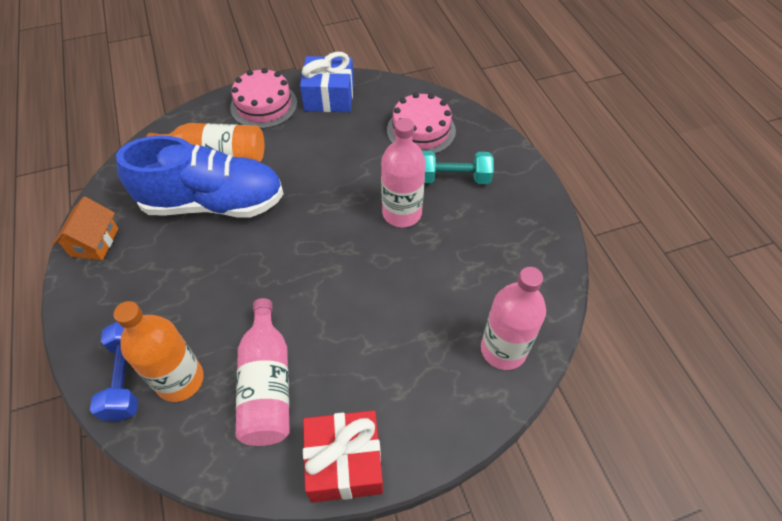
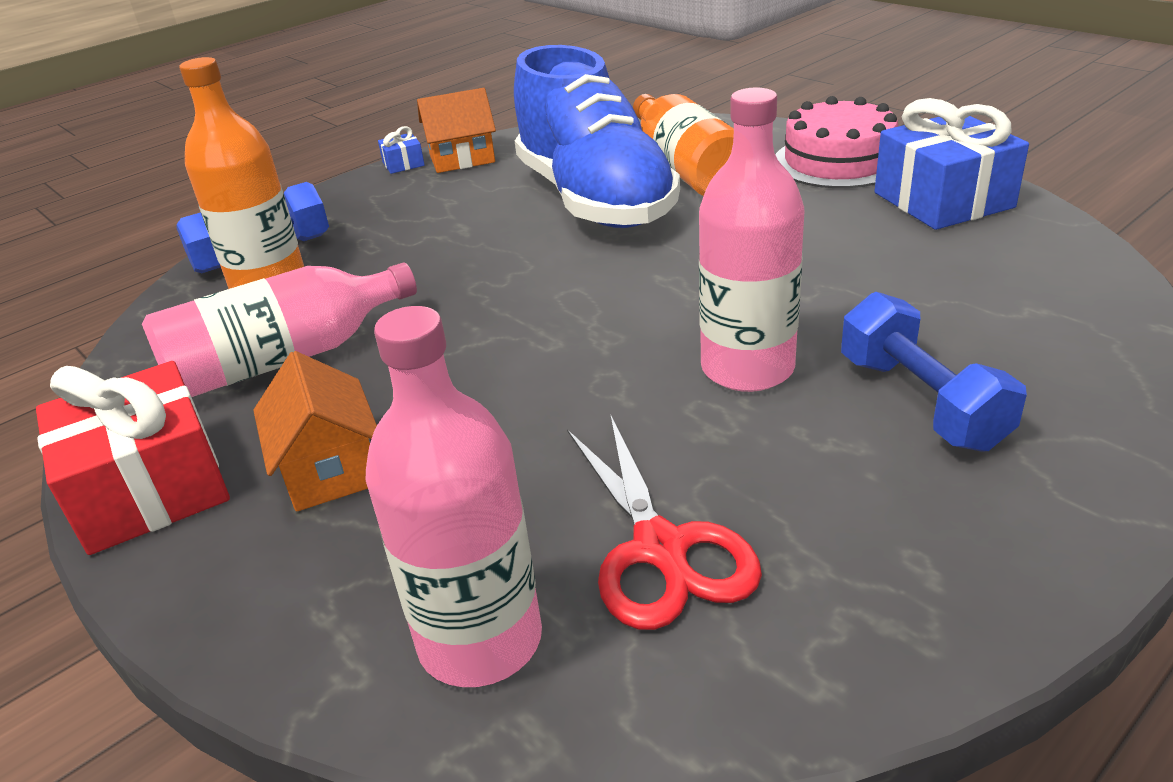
camera: 70 degrees right, 20 degrees down
(68, 274) = (403, 164): none -> blue gift
(377, 379) = (330, 469): none -> orange house
(421, 130) = (1004, 317): pink cake -> none
(453, 178) = (921, 402): turquoise dumbbell -> blue dumbbell
(486, 282) = (660, 548): none -> red scissors

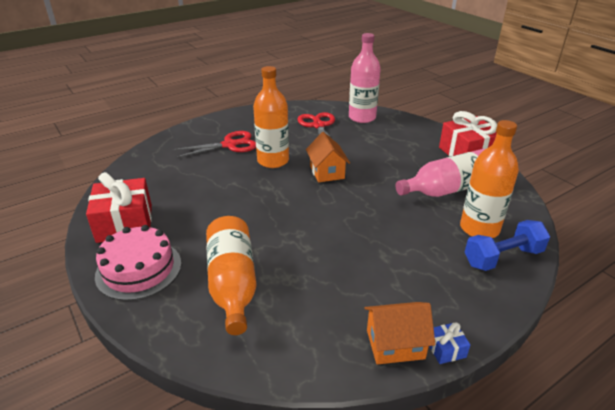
camera: 175 degrees left, 0 degrees up
(330, 469) = (411, 151): orange house -> orange house (327, 172)
(594, 199) = (301, 265): blue shoe -> none
(747, 368) = (273, 161): pink bottle -> orange bottle
(921, 402) = (229, 145): blue dumbbell -> red scissors
(943, 200) = (125, 223): blue gift -> red gift

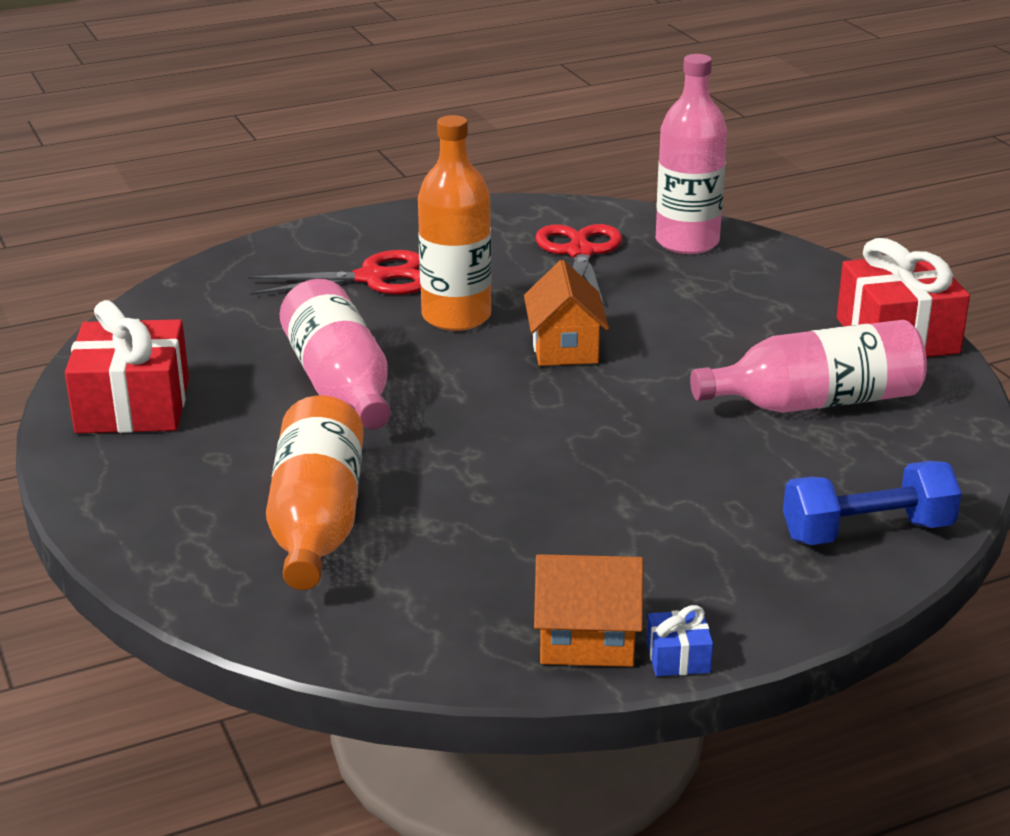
camera: 10 degrees right, 5 degrees down
(139, 269) = (148, 483): pink cake -> none
(227, 201) = (340, 385): none -> pink bottle
(479, 228) = (845, 479): orange bottle -> none

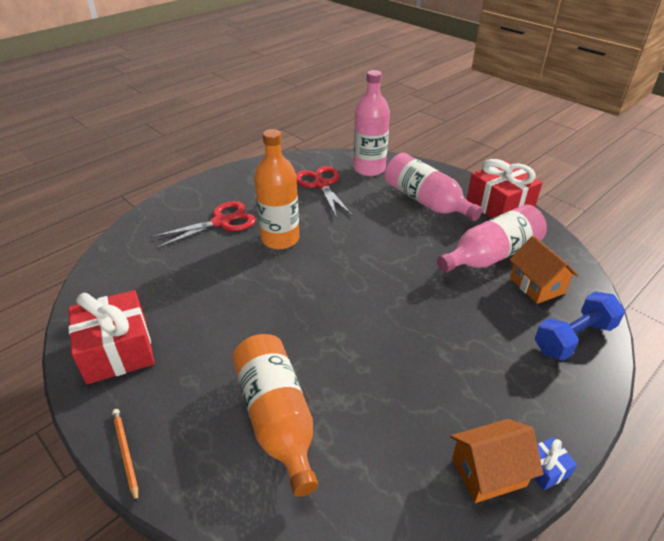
camera: 20 degrees left, 10 degrees up
(94, 512) = (125, 453): none -> orange pencil
(340, 385) = (239, 302): pink bottle -> pink bottle (426, 201)
(565, 348) = (348, 247): orange house -> orange house (536, 285)

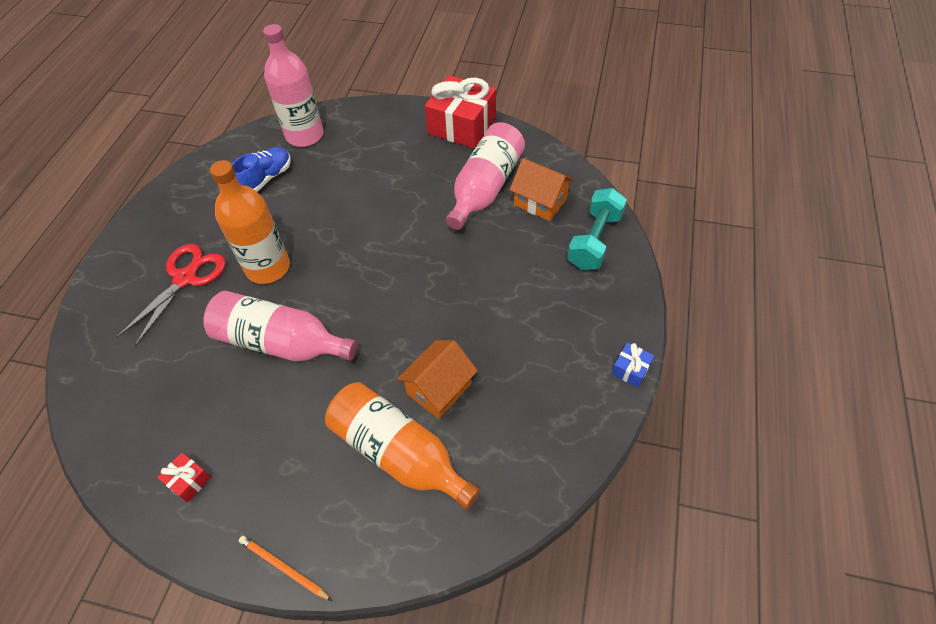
camera: 30 degrees left, 15 degrees up
(117, 350) = (189, 481): red gift -> red gift, size x0.43
(321, 185) = (266, 179): red scissors -> blue shoe
(426, 201) = (389, 152): pink bottle -> pink bottle (280, 342)
(488, 472) = (593, 397): orange house -> orange house (439, 389)
(573, 338) = (594, 240): blue dumbbell -> turquoise dumbbell

